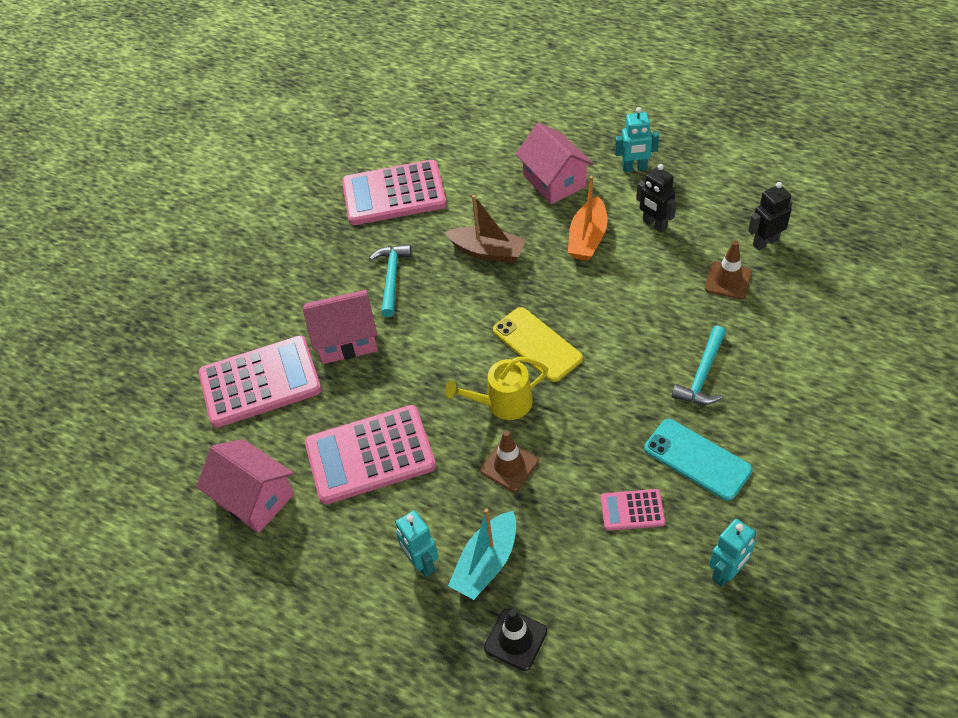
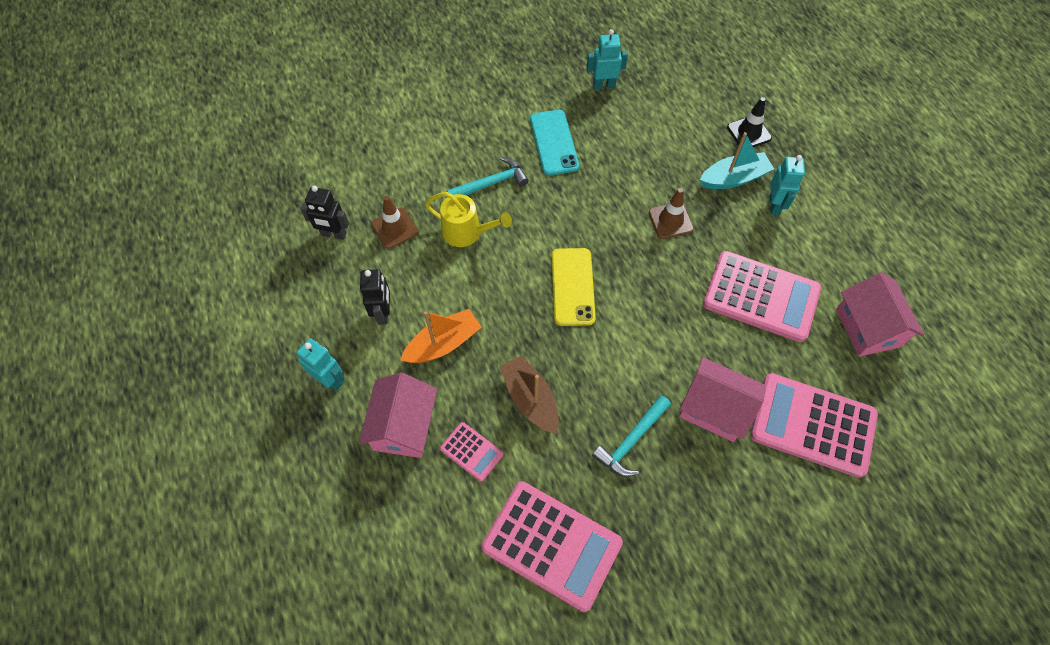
camera: 145 degrees left, 10 degrees up
(503, 403) = (637, 263): yellow watering can -> yellow watering can (466, 232)
(632, 510) = (621, 145): pink calculator -> pink calculator (471, 451)

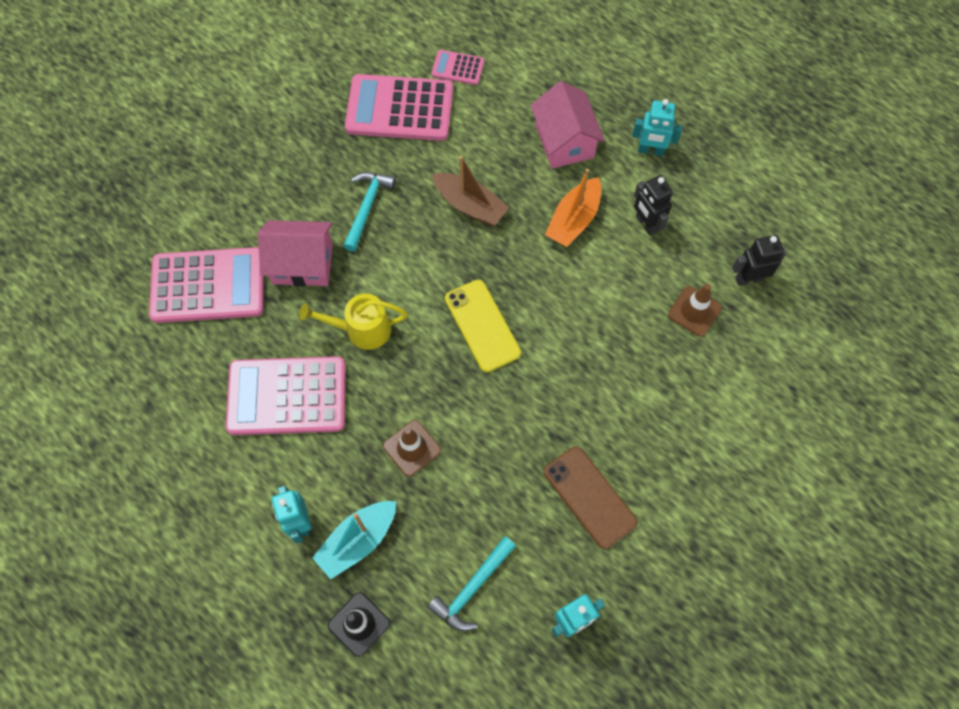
camera: 155 degrees right, 5 degrees up
(466, 232) = (620, 338): yellow watering can -> yellow watering can (362, 329)
(471, 451) = (497, 146): pink calculator -> pink calculator (457, 68)
(491, 183) = (629, 408): turquoise hammer -> turquoise hammer (472, 588)
(554, 142) = (589, 497): turquoise phone -> brown phone
(867, 328) = (168, 408): pink house -> none

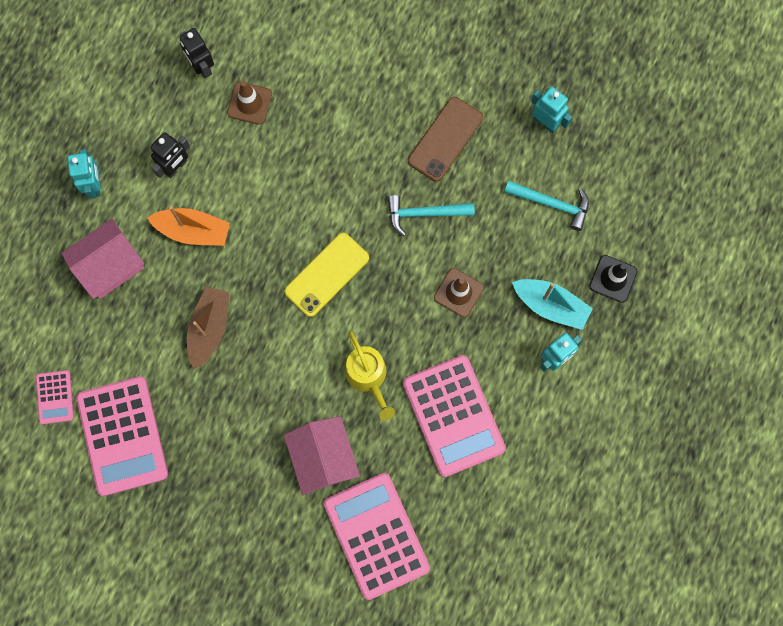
camera: 110 degrees left, 10 degrees up
(366, 208) = (244, 423): turquoise hammer -> turquoise hammer (425, 213)

